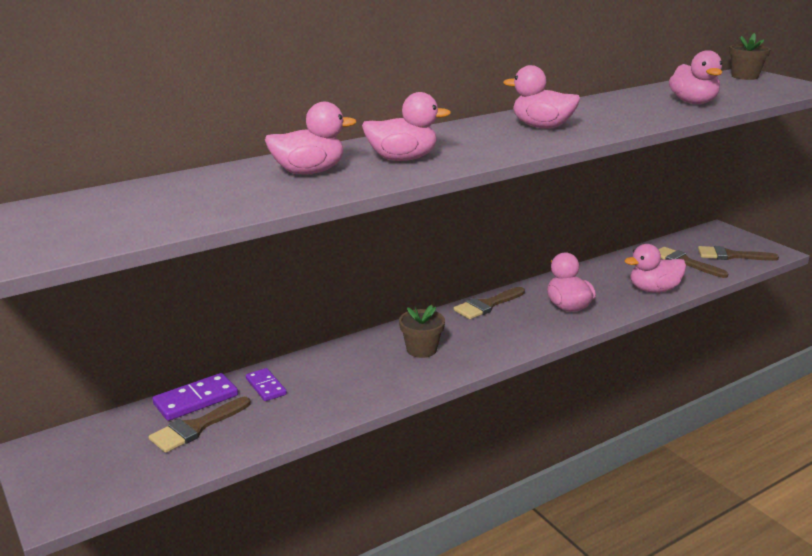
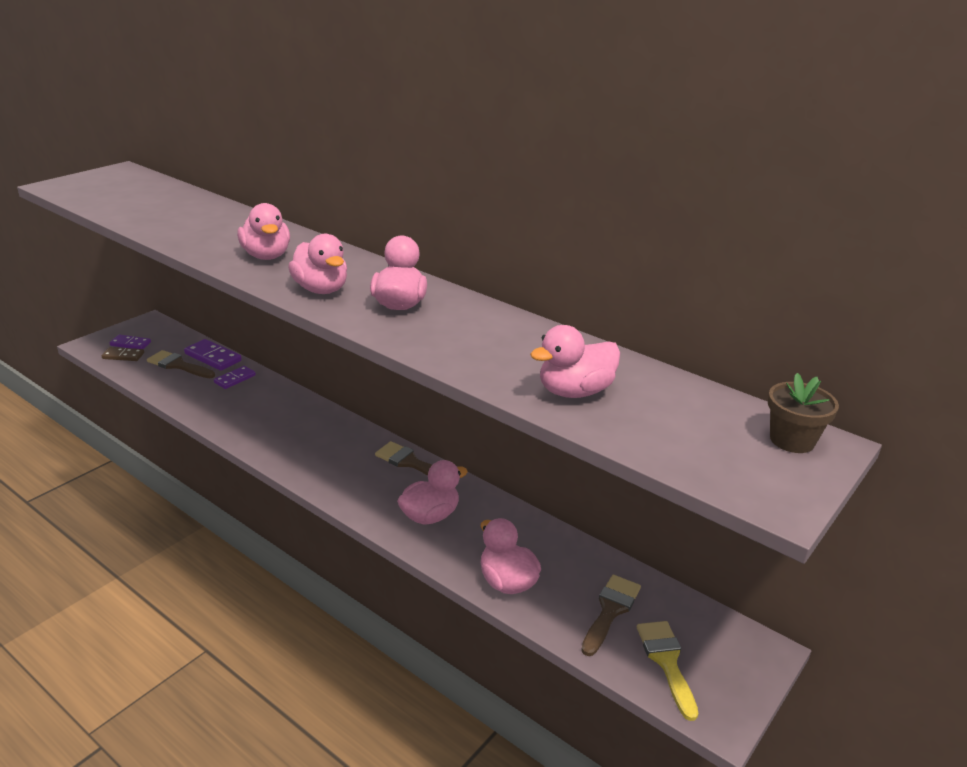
camera: 70 degrees right, 5 degrees up
(93, 469) = (130, 344): none -> purple domino
(126, 476) = (123, 356): none -> brown domino
(309, 172) = (224, 230): pink duck -> pink duck (321, 289)
(421, 349) = (309, 438): brown flower pot -> none
(731, 255) = (666, 662): brown brush -> yellow brush

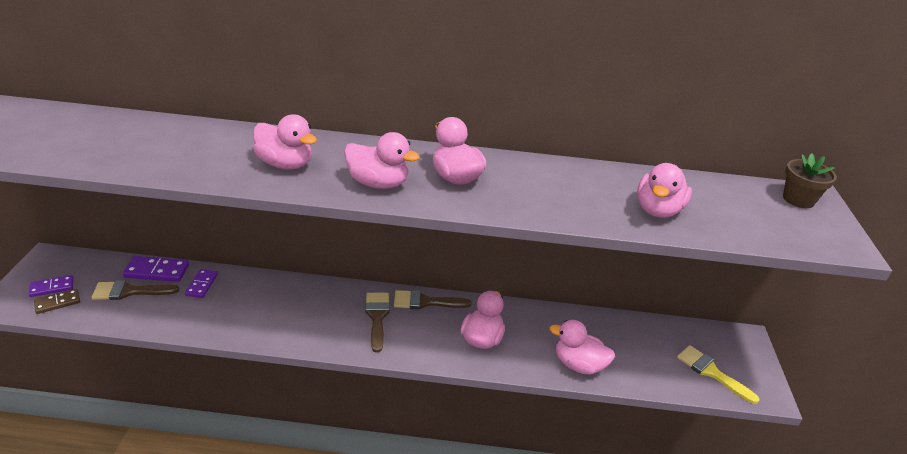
camera: 35 degrees left, 5 degrees up
(610, 611) = (653, 354): brown brush -> brown brush (377, 317)

